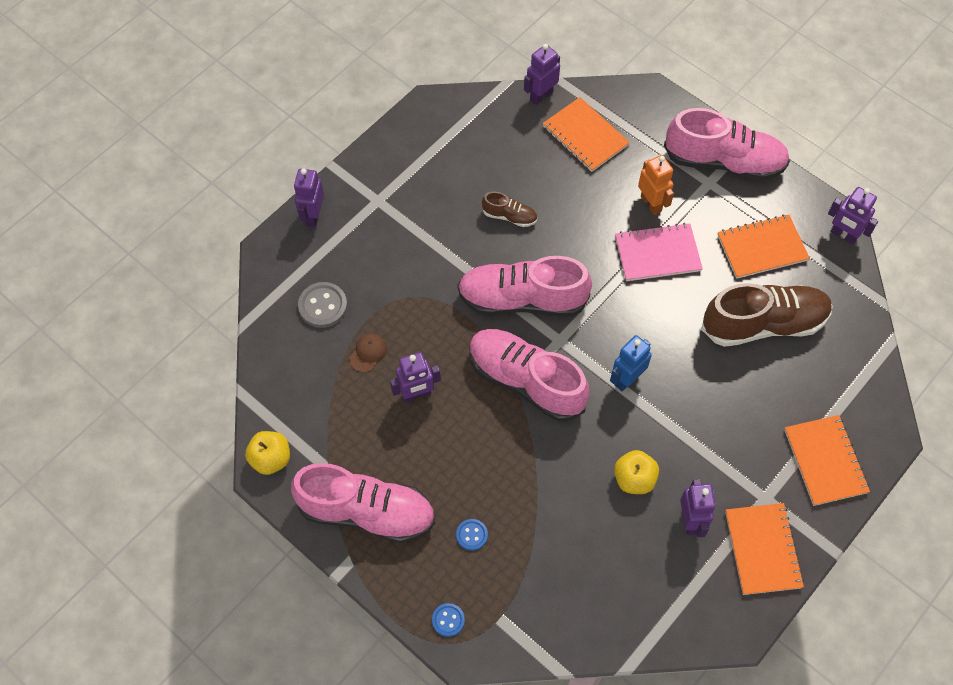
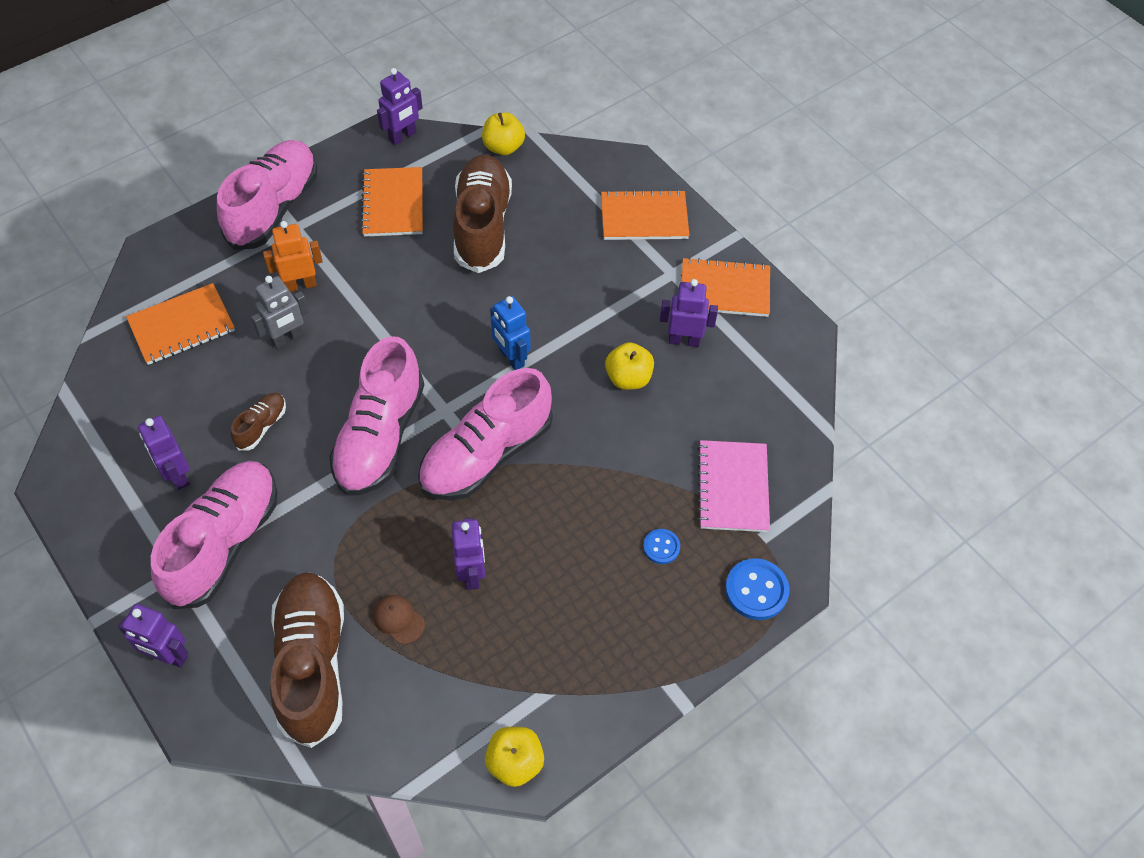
camera: 80 degrees left, 5 degrees down
(323, 306) = (312, 664): grey button -> brown shoe
(366, 512) = (611, 656): pink shoe -> pink shoe (224, 543)
(448, 620) = (756, 590): blue button -> blue button, size x1.68
(541, 96) = (102, 357): purple robot -> purple robot (177, 475)
(595, 210) = (287, 338): none -> grey robot
(657, 253) = (367, 294): pink notebook -> pink notebook (732, 487)
(864, 320) = (503, 147): none -> yellow apple

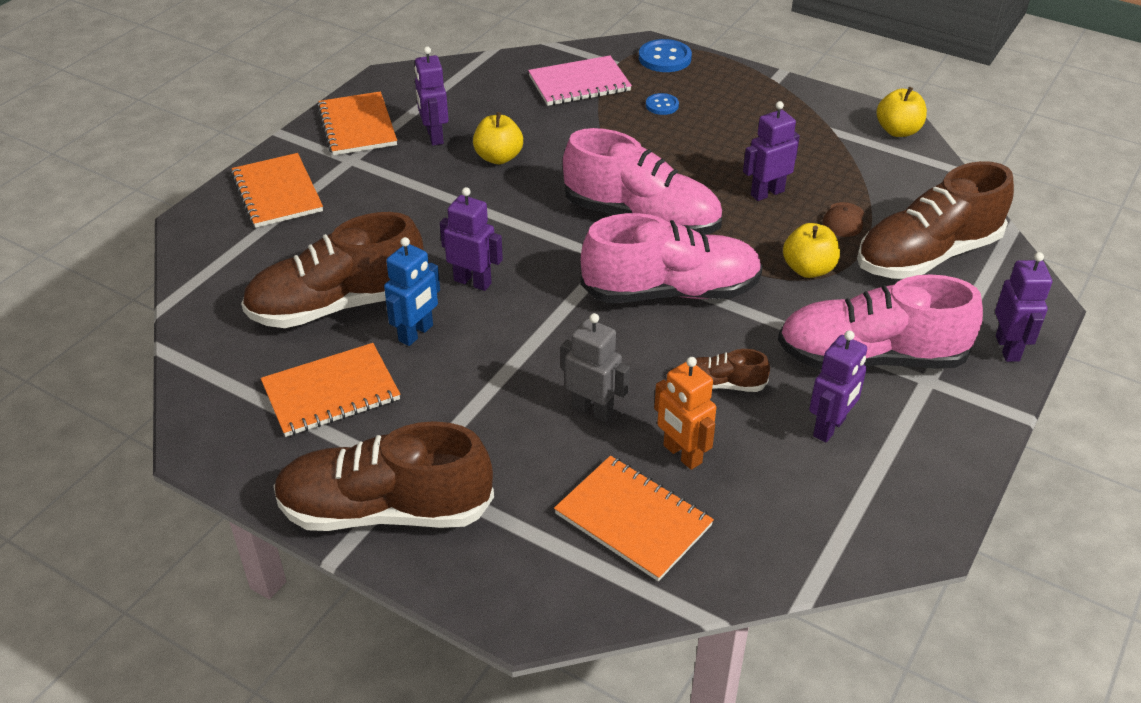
camera: 110 degrees left, 15 degrees down
(274, 208) = (385, 510): pink shoe -> brown shoe
(301, 285) = (505, 430): orange robot -> orange robot (682, 454)
(403, 136) = (199, 425): purple robot -> purple robot (473, 282)
(503, 147) = (194, 325): yellow apple -> yellow apple (808, 269)
(511, 358) = (517, 233): blue robot -> blue robot (416, 333)

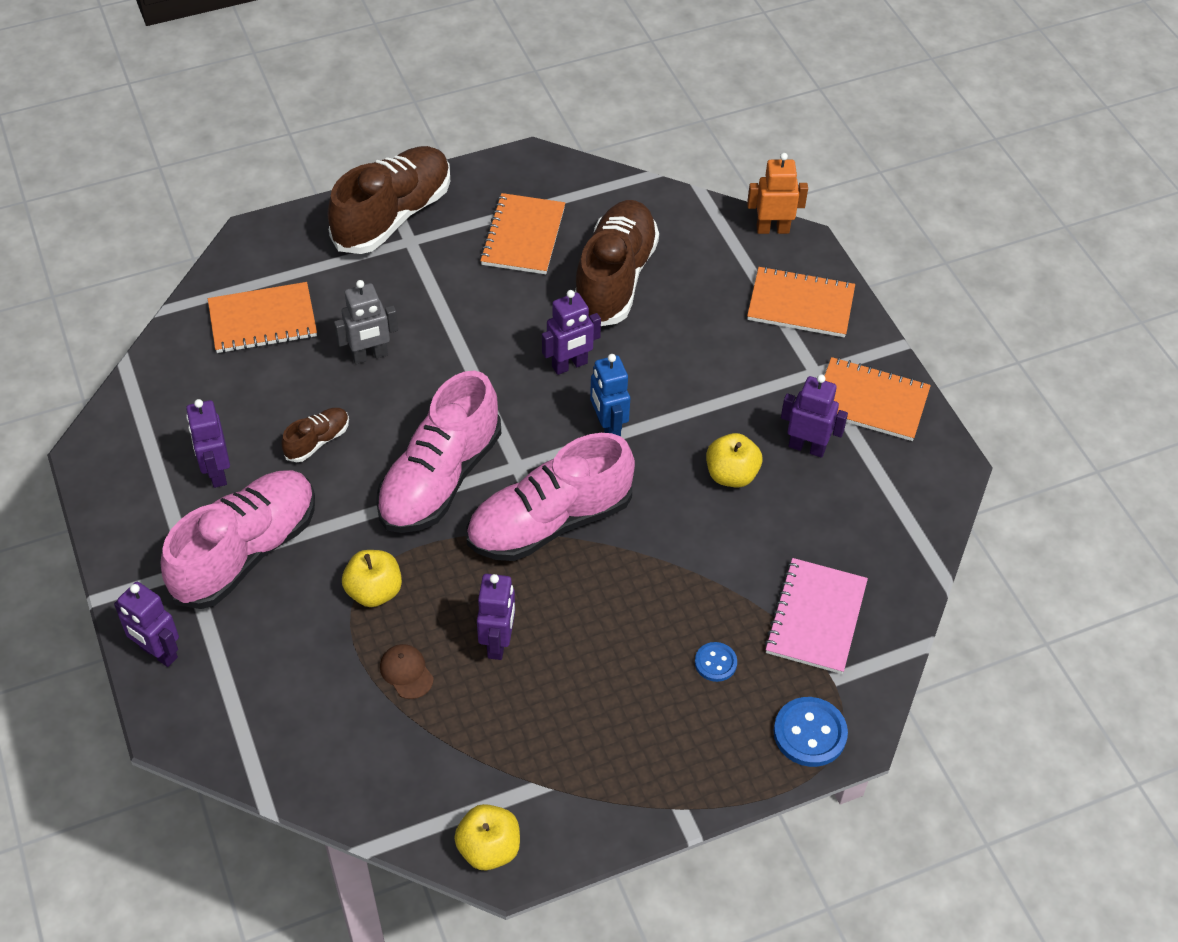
camera: 125 degrees right, 10 degrees up
(416, 333) = (541, 305): blue robot -> blue robot (608, 428)
(682, 454) = (283, 377): orange robot -> orange robot (772, 229)
(927, 255) = (303, 696): brown shoe -> none

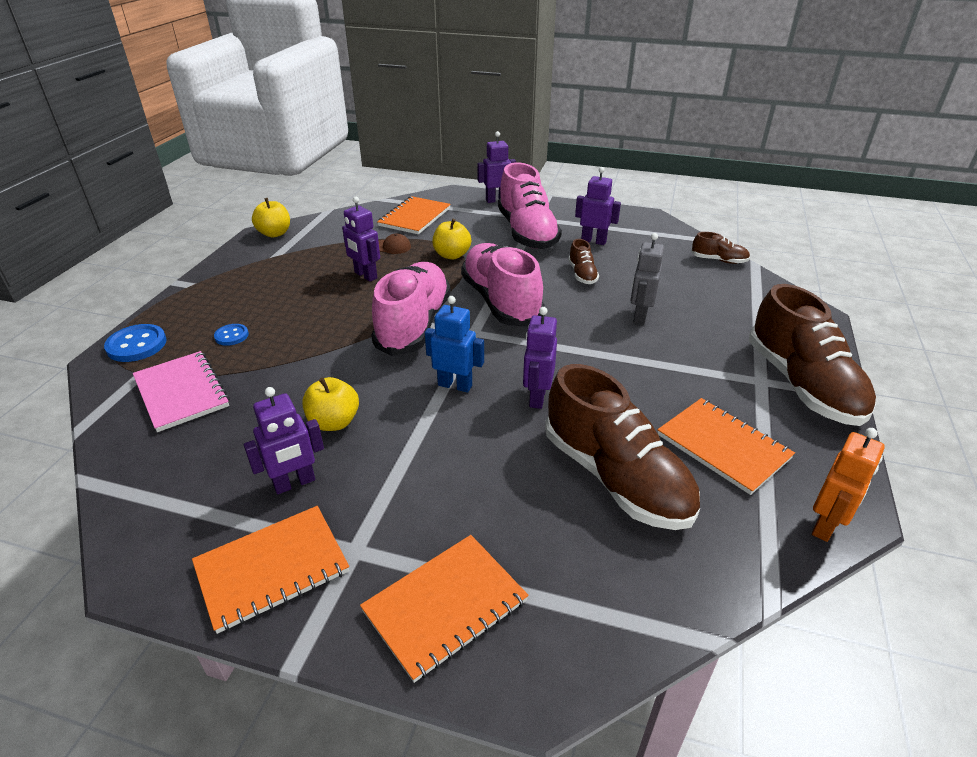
camera: 130 degrees right, 15 degrees down
(180, 340) = (718, 260): none -> brown shoe
(263, 320) = (714, 290): orange notebook -> orange notebook (414, 217)
(772, 229) = (585, 672): orange robot -> orange robot (825, 525)

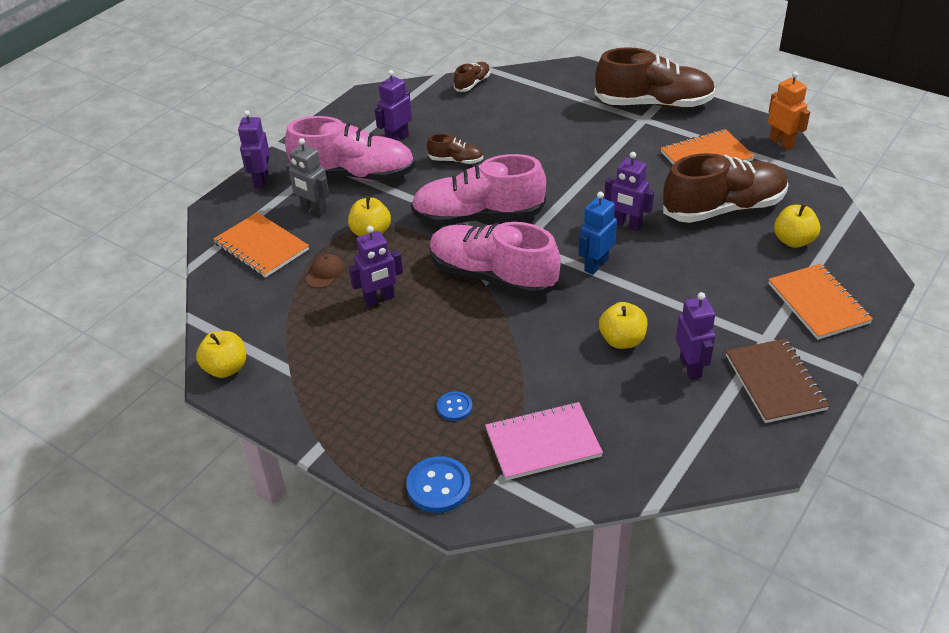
camera: 70 degrees left, 5 degrees up
(272, 569) = (775, 382): orange notebook -> brown notebook
(581, 563) = (793, 241): none -> yellow apple
(640, 316) = (539, 147): grey robot -> grey robot (313, 209)

